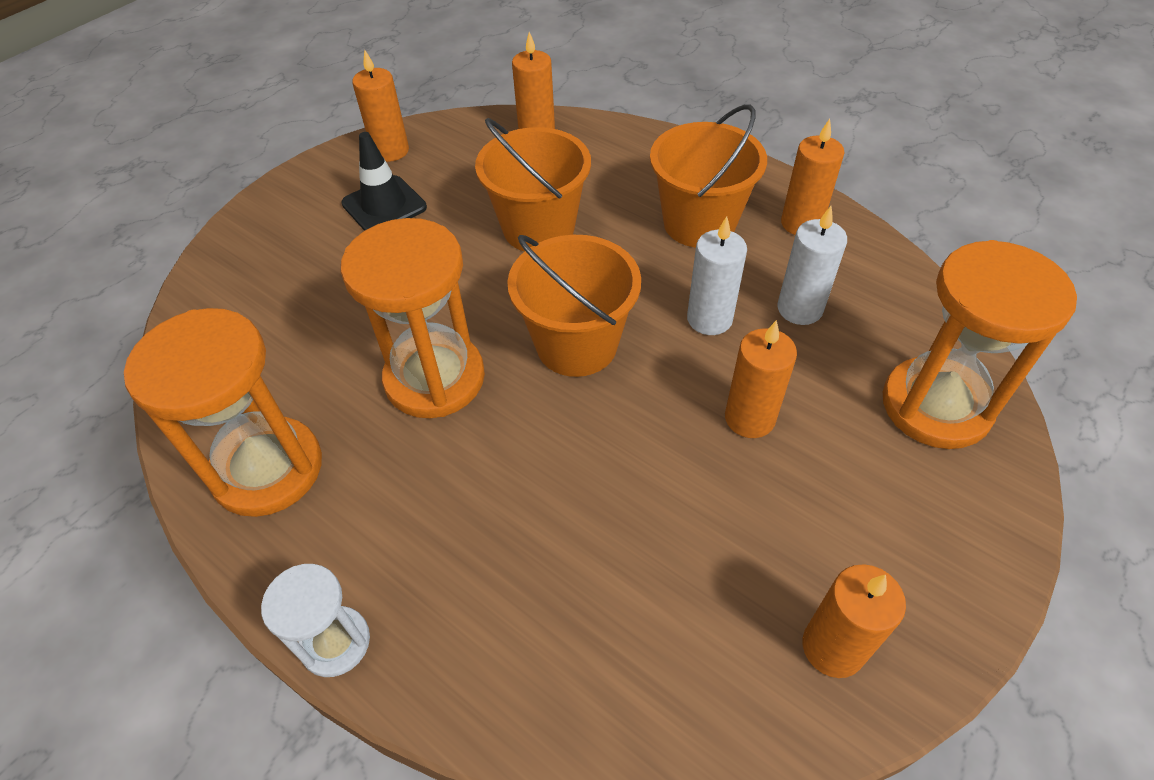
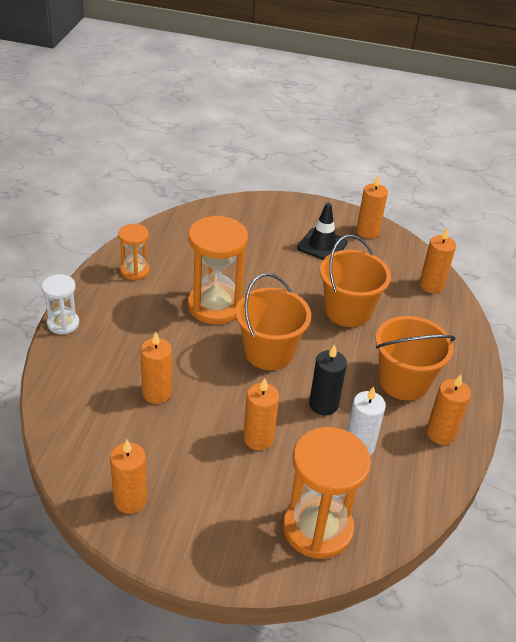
camera: 60 degrees right, 10 degrees down
(268, 469) = (135, 270): orange hourglass -> orange hourglass, size x0.55
(599, 529) = (157, 393): none -> orange candle
(709, 319) = (323, 404): white candle -> black candle

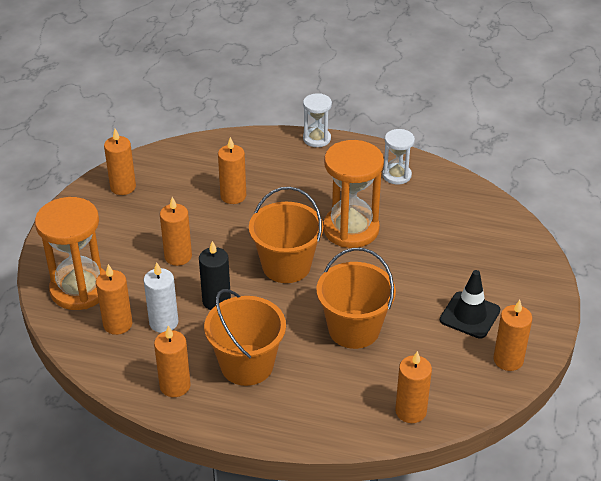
camera: 95 degrees right, 0 degrees up
(135, 270) = (396, 175): orange hourglass -> white hourglass
(367, 486) = (117, 324): none -> orange candle

